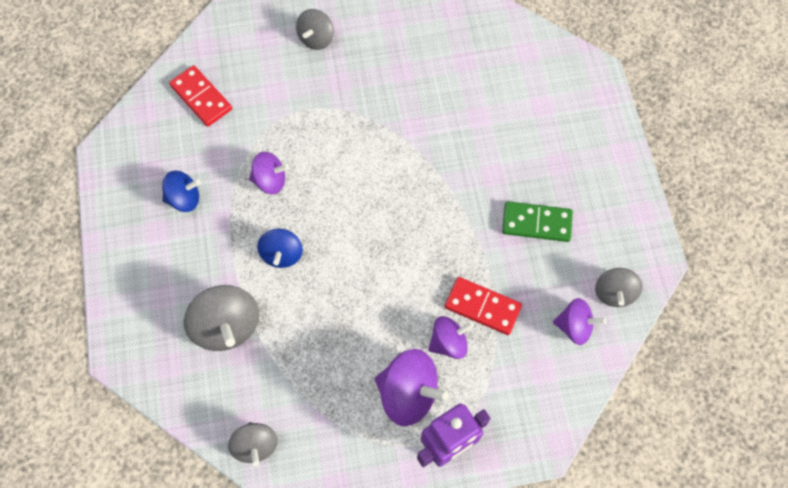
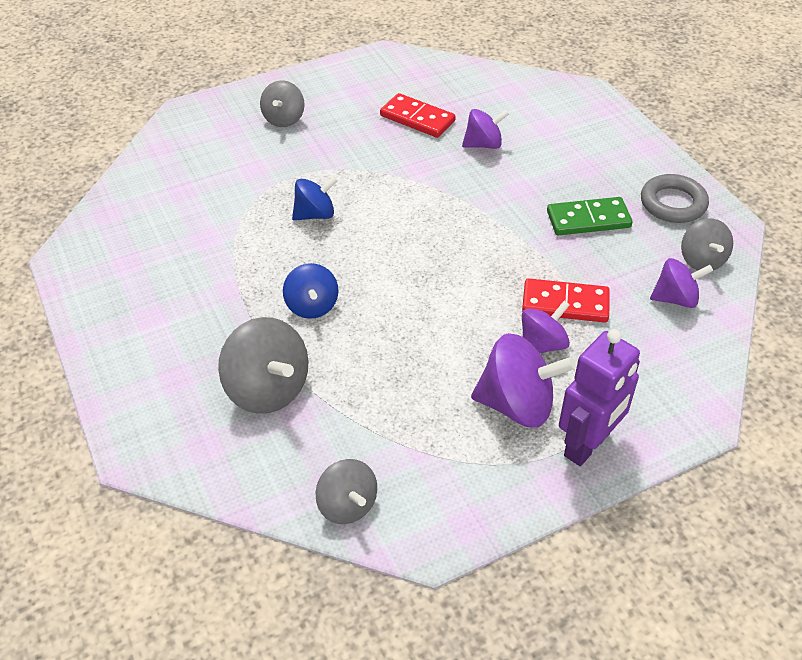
camera: 15 degrees left, 20 degrees down
(184, 198) = (176, 280): blue spinning top -> blue spinning top (315, 214)
(201, 97) = (169, 189): red domino -> red domino (417, 118)
(270, 180) = (274, 243): purple spinning top -> purple spinning top (483, 144)
(616, 224) = (673, 203): none -> grey ring

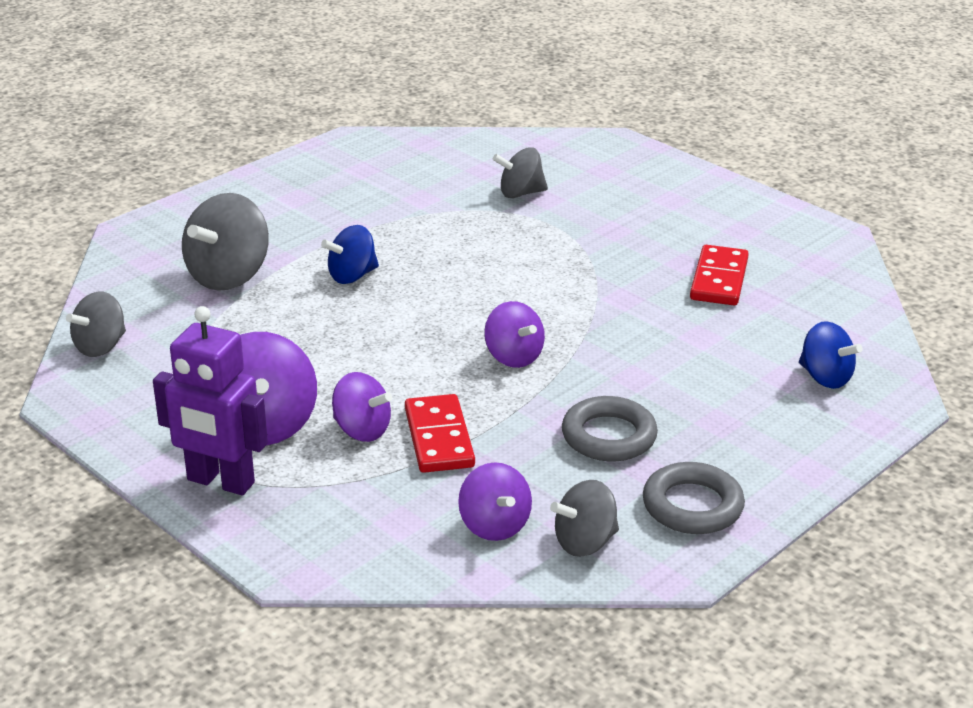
camera: 70 degrees right, 15 degrees down
(284, 119) = (646, 197): grey spinning top -> grey spinning top (520, 193)
(315, 214) = (494, 249): blue spinning top -> blue spinning top (825, 378)
(483, 144) = (704, 335): purple spinning top -> purple spinning top (513, 357)
(588, 219) = (609, 436): green domino -> grey ring

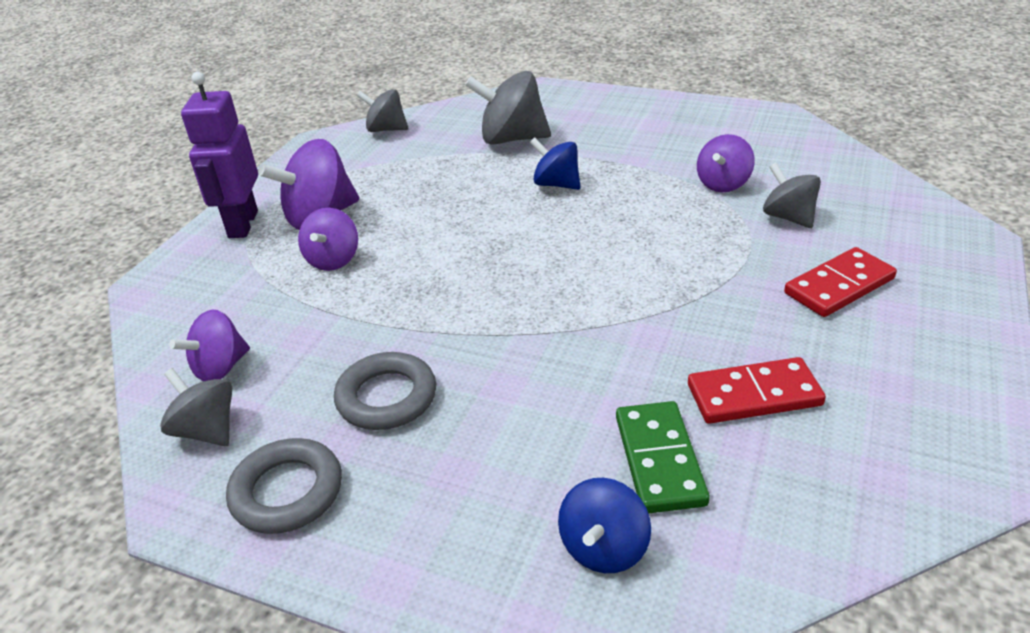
camera: 70 degrees right, 5 degrees up
(439, 438) = (339, 300): red domino -> red domino (839, 286)
(513, 357) = (489, 300): purple spinning top -> purple spinning top (723, 184)
(759, 334) = (660, 460): none -> green domino

